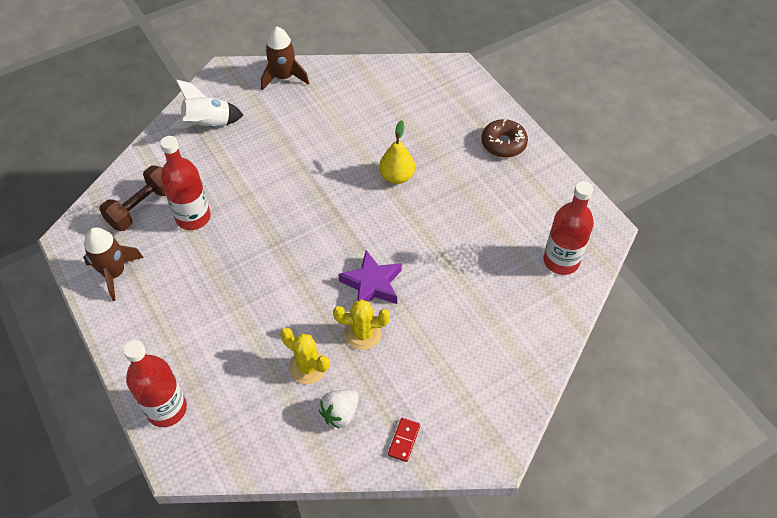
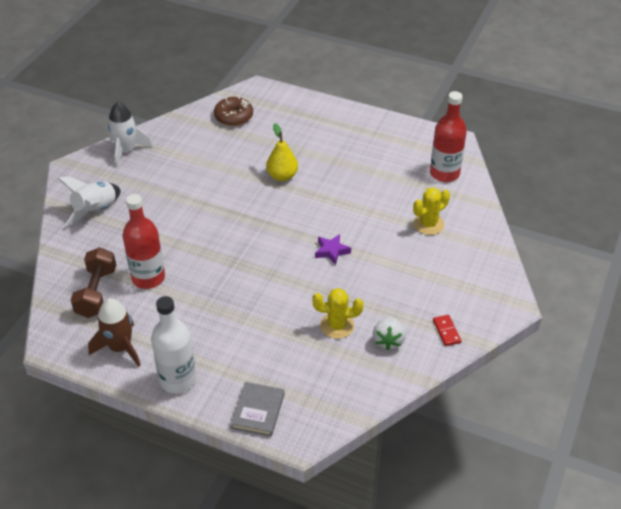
camera: 35 degrees left, 10 degrees down
(131, 334) = (178, 380): none -> white bottle
(166, 409) = (258, 411): red bottle -> grey book
(283, 77) = (126, 151): brown rocket -> white rocket
(362, 333) = (355, 284): yellow cactus -> yellow cactus (428, 224)
(372, 284) = (331, 251): purple star -> purple star, size x0.65
(503, 144) = (338, 121): brown donut -> brown donut (233, 117)

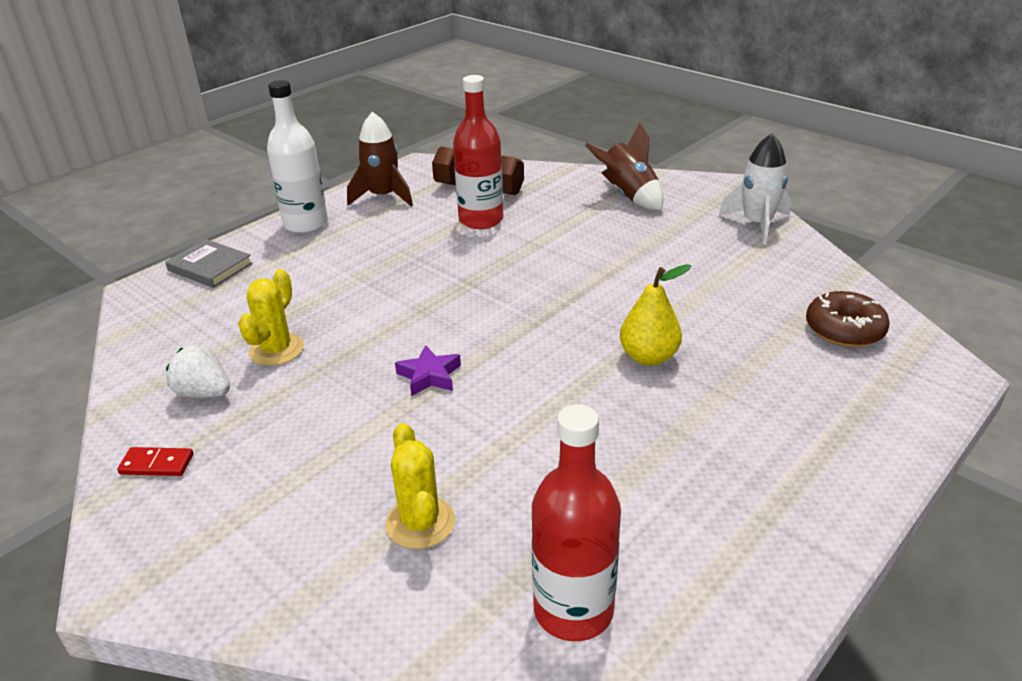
camera: 110 degrees right, 10 degrees down
(95, 210) = (628, 196): white rocket -> brown rocket

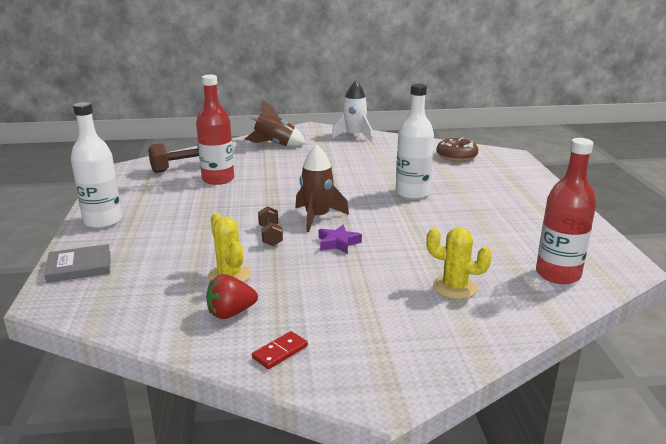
camera: 50 degrees left, 10 degrees down
(204, 393) = (231, 313): white strawberry -> red strawberry
(383, 196) = (128, 191): brown rocket -> brown rocket (317, 217)
(391, 324) = (270, 235): none -> brown dumbbell
(649, 357) = (412, 193): yellow pear -> white bottle

